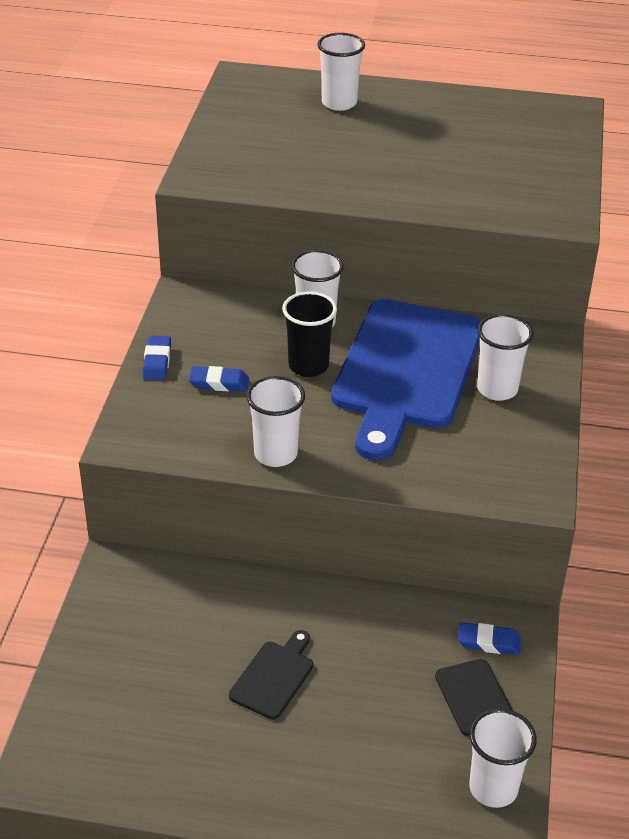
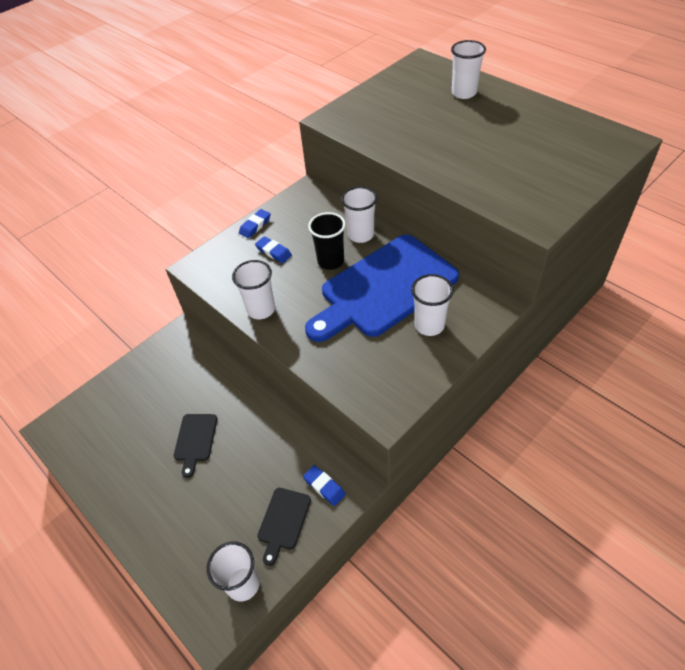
camera: 40 degrees right, 10 degrees up
(274, 677) = (195, 440): black cutting board -> black cutting board turned 120 degrees clockwise

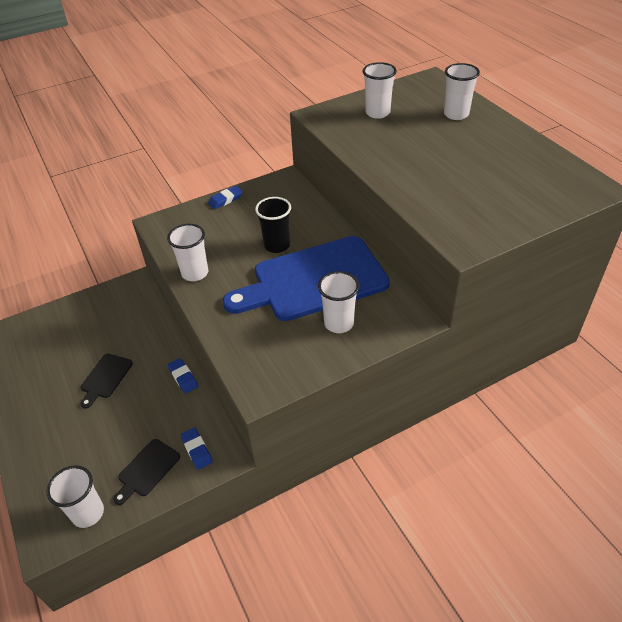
camera: 15 degrees right, 5 degrees down
(273, 252) = (230, 226): blue eraser -> blue eraser (183, 377)
(361, 235) = (316, 228): white cup -> white cup (377, 113)

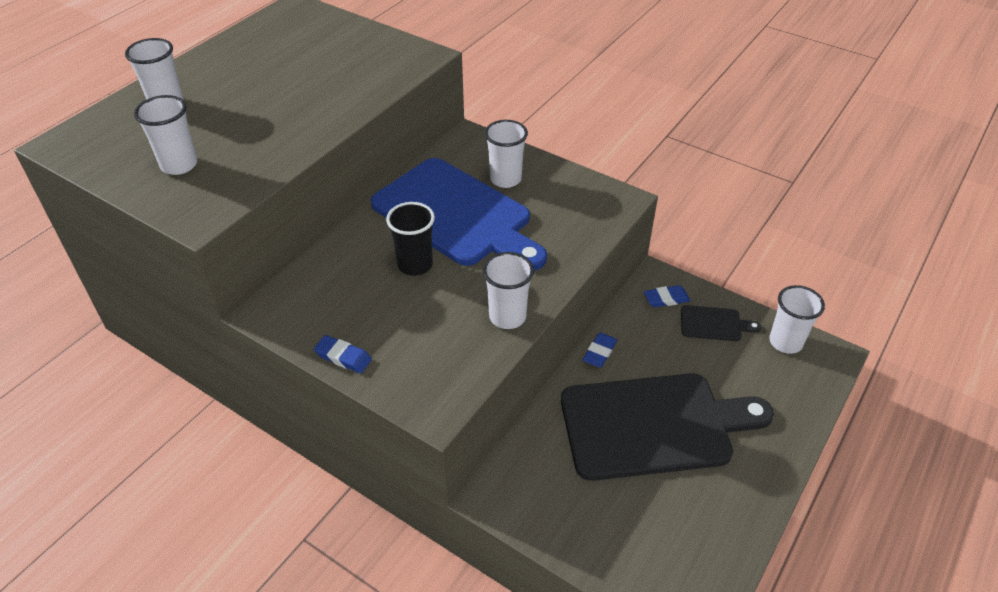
camera: 120 degrees left, 0 degrees up
(105, 378) = (653, 425): black cutting board -> black cutting board, size x2.40
(197, 450) = (666, 299): blue eraser -> blue eraser turned 45 degrees clockwise

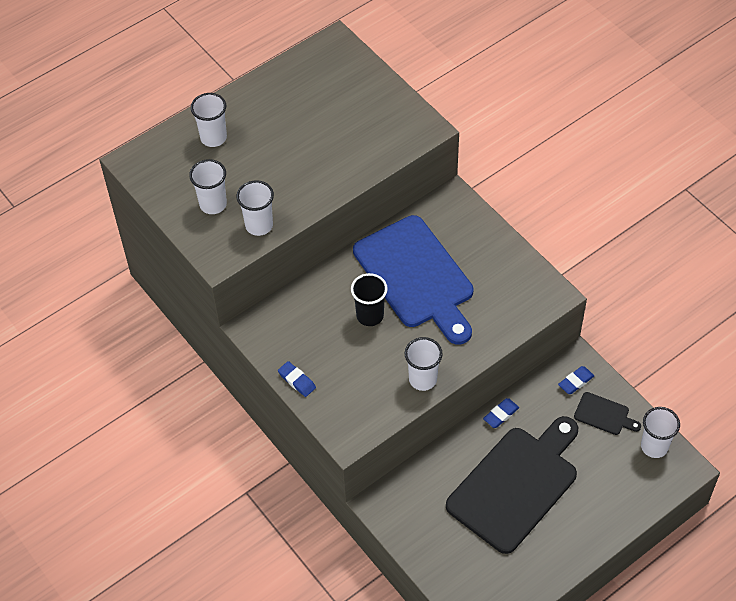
camera: 20 degrees right, 10 degrees up
(505, 179) = (468, 250): white cup -> white cup (259, 225)
(653, 425) = (516, 485): black cutting board -> black cutting board turned 60 degrees counterclockwise
(666, 299) = (576, 382): blue eraser -> blue eraser turned 45 degrees counterclockwise

